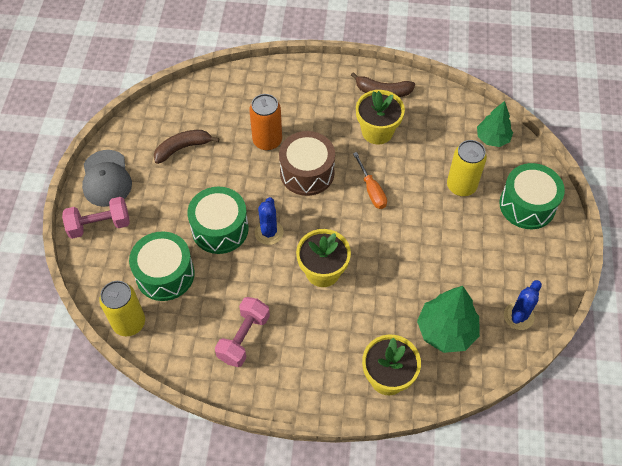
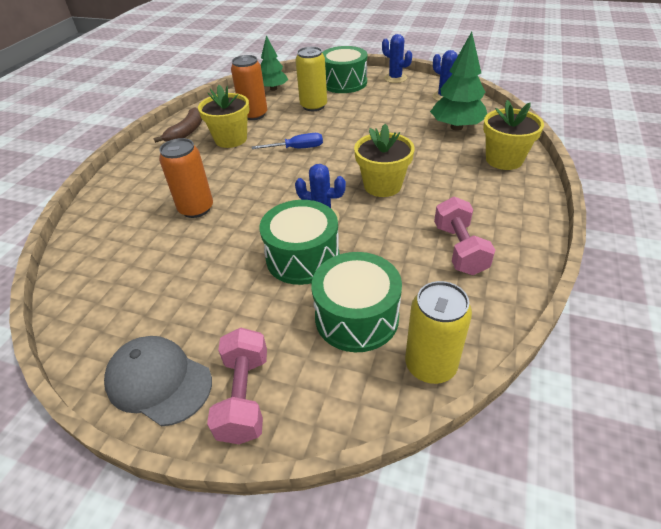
camera: 75 degrees left, 15 degrees down
(106, 178) = (159, 381): grey cap -> grey cap turned 150 degrees counterclockwise
(183, 148) = (159, 284): brown banana -> none
(243, 338) = (459, 249): pink dumbbell -> pink dumbbell turned 45 degrees clockwise
(307, 172) = (255, 185): brown drum -> none
(371, 190) = (297, 148): orange screwdriver -> blue screwdriver
(429, 137) = (254, 115): none -> orange can
(555, 258) = (395, 78): none -> blue cactus

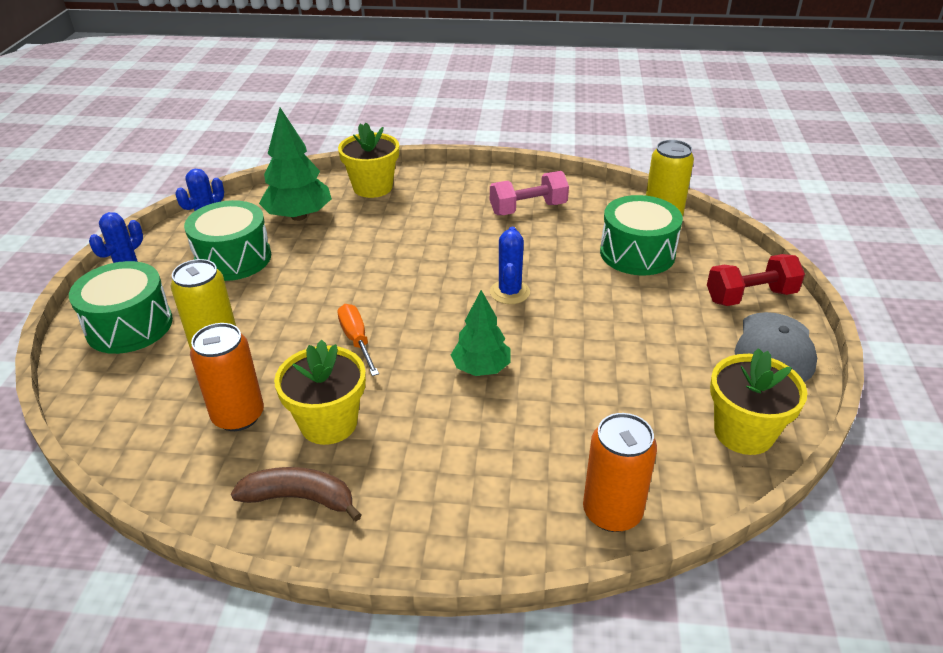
camera: 105 degrees left, 5 degrees down
(196, 209) = (525, 405): orange can -> orange can (612, 512)
(244, 396) = (750, 296): pink dumbbell -> red dumbbell
(273, 89) = (127, 414): green tree -> green tree (481, 368)
(297, 148) = (356, 340): blue screwdriver -> orange screwdriver
(302, 257) = (578, 295): green drum -> green drum (233, 258)
(382, 185) = (436, 258): yellow flower pot -> yellow flower pot (743, 432)

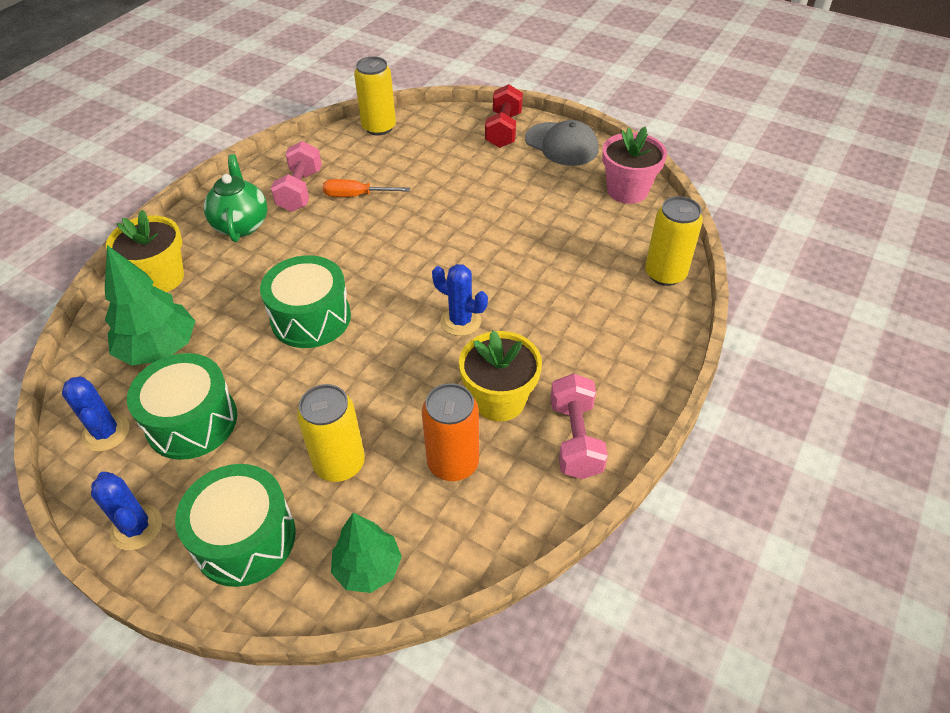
camera: 65 degrees left, 10 degrees up
(300, 498) = (575, 439): brown banana -> pink dumbbell
(356, 340) = (403, 355): orange screwdriver -> orange screwdriver (356, 195)
(460, 197) = (241, 225): none -> green teapot
(481, 368) = (490, 289): green tree -> green tree (368, 568)
(509, 292) = (408, 242): blue cactus -> blue cactus (460, 321)
(612, 512) = (665, 274): orange can -> yellow can
(637, 253) = (414, 158): green drum -> green drum (311, 318)
(743, 432) = (627, 191): yellow flower pot -> pink flower pot

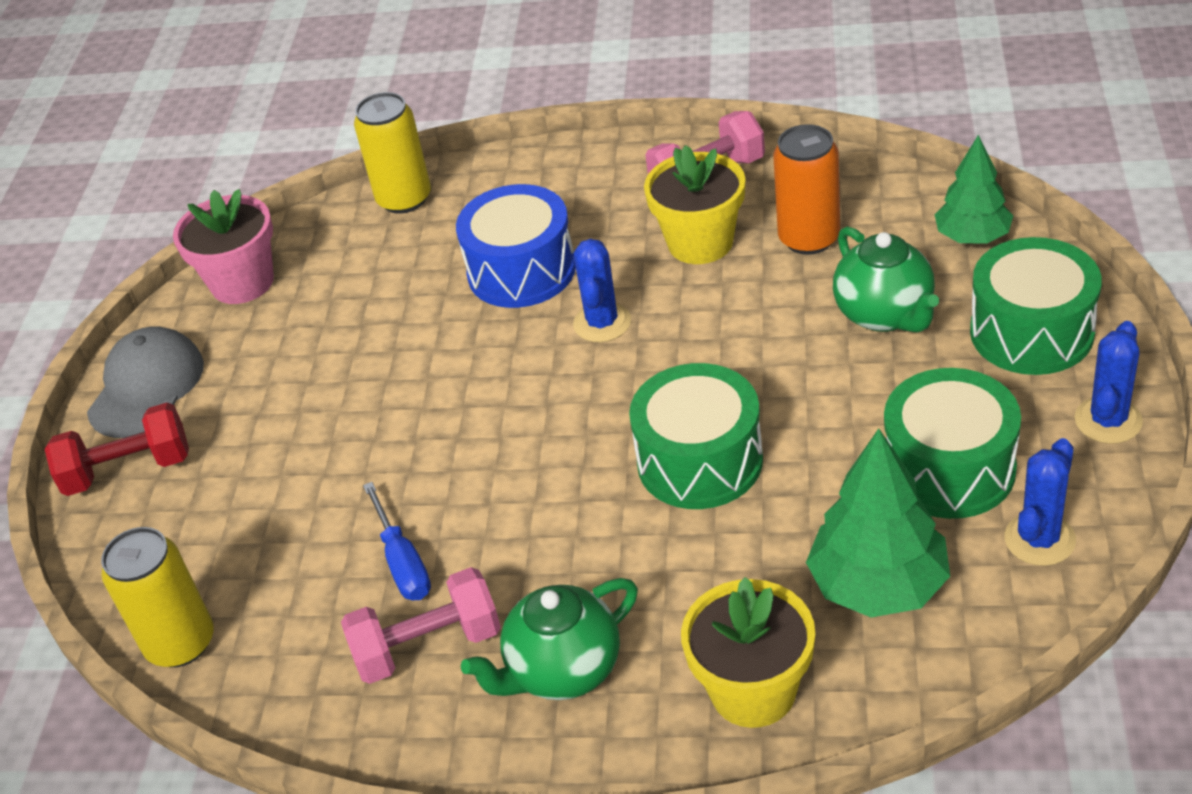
camera: 110 degrees left, 5 degrees down
(339, 463) = (885, 314): yellow can -> green teapot
(356, 195) = (403, 562): orange screwdriver -> blue screwdriver
(543, 303) = (521, 270): none -> blue drum

